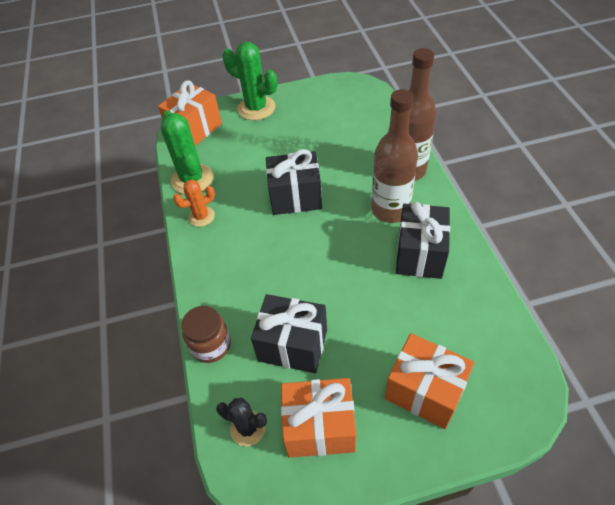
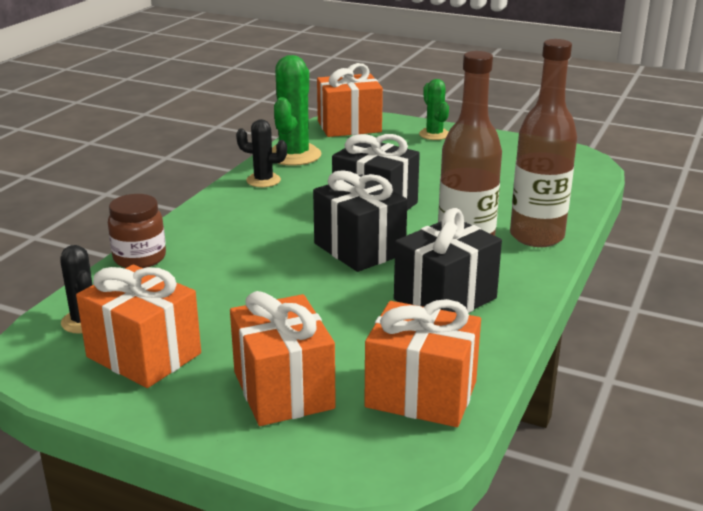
camera: 35 degrees right, 25 degrees down
(201, 216) = (263, 180): orange cactus -> black cactus
(256, 108) = (434, 134): green cactus -> green cactus, size x0.59
(293, 345) = (209, 294): black gift -> black gift (359, 249)
(488, 339) = (421, 394): none -> orange gift

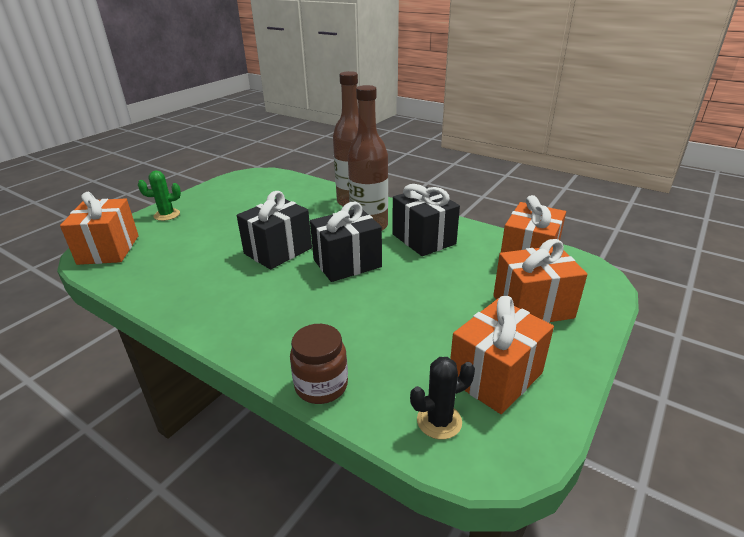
camera: 80 degrees left, 5 degrees up
(263, 180) = (191, 302): black cactus -> none
(294, 155) = (147, 282): green cactus -> none

